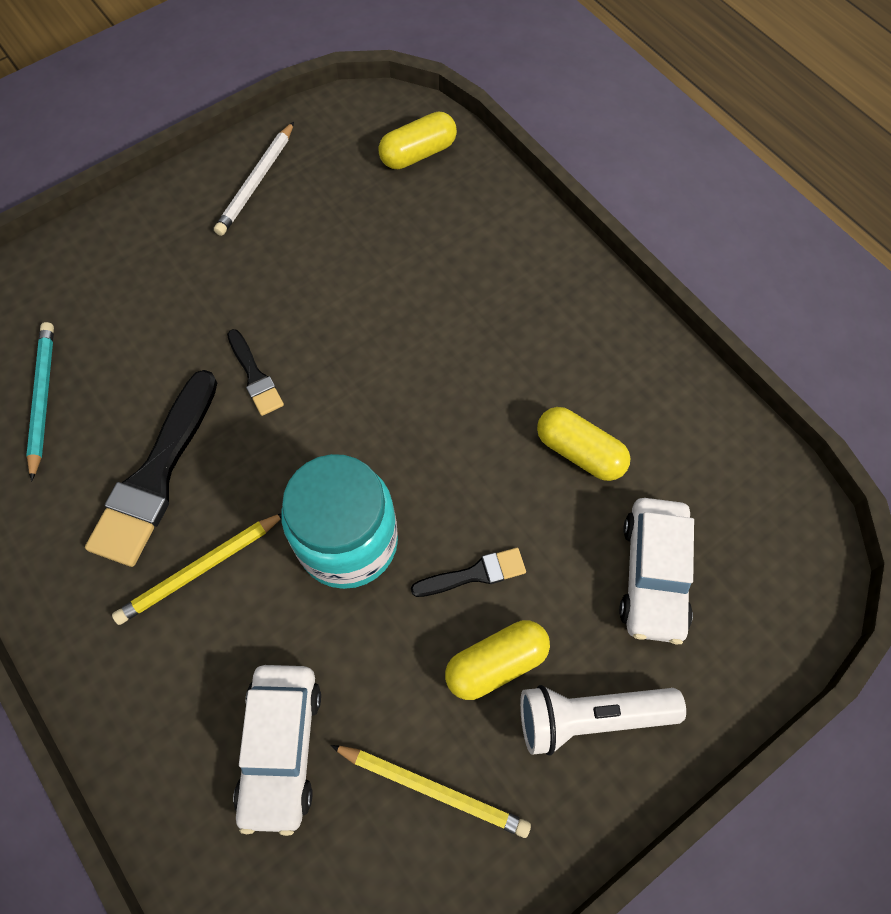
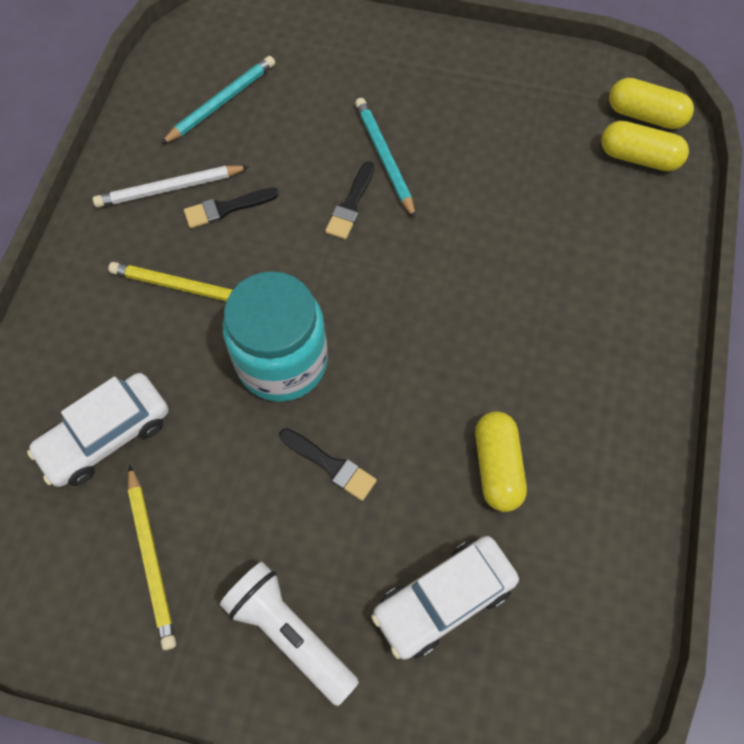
camera: 50 degrees right, 0 degrees up
(156, 476) = (226, 208): black brush -> black brush, size x0.51
(237, 318) = (384, 158): none -> turquoise pencil
(256, 182) = (501, 80): white pencil -> white pencil (169, 189)
(496, 663) = (276, 532): yellow capsule -> yellow capsule (645, 115)

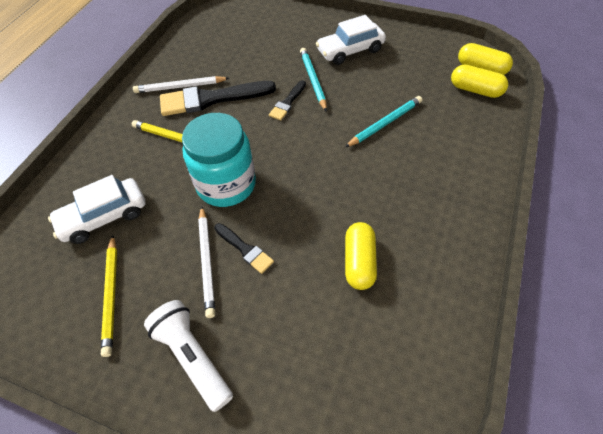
camera: 10 degrees right, 10 degrees down
(221, 102) = (221, 47): turquoise pencil -> turquoise pencil (385, 123)
(226, 208) = (211, 99): black brush -> black brush, size x1.96
(279, 491) = (207, 262): none -> white pencil
(444, 599) = (308, 347): white car -> white car (350, 51)

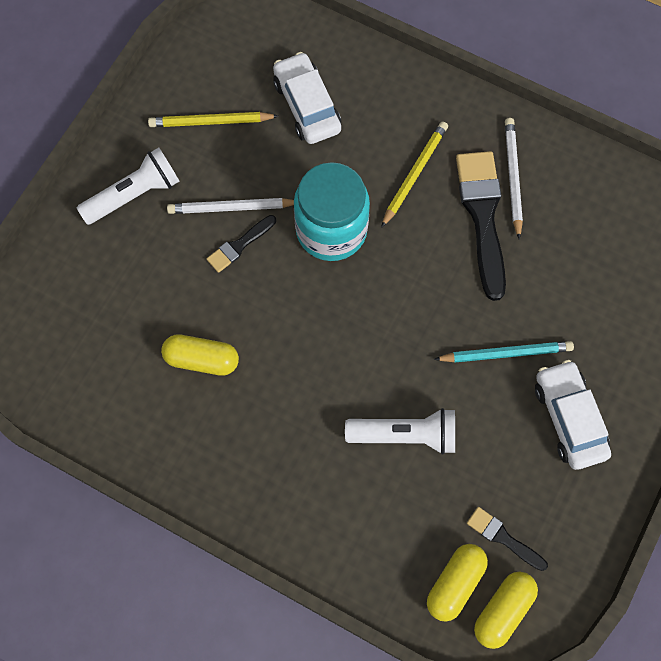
camera: 95 degrees right, 15 degrees up
(287, 102) = (463, 313): black brush -> black brush (503, 538)
(385, 123) = (405, 435): turquoise pencil -> white flashlight

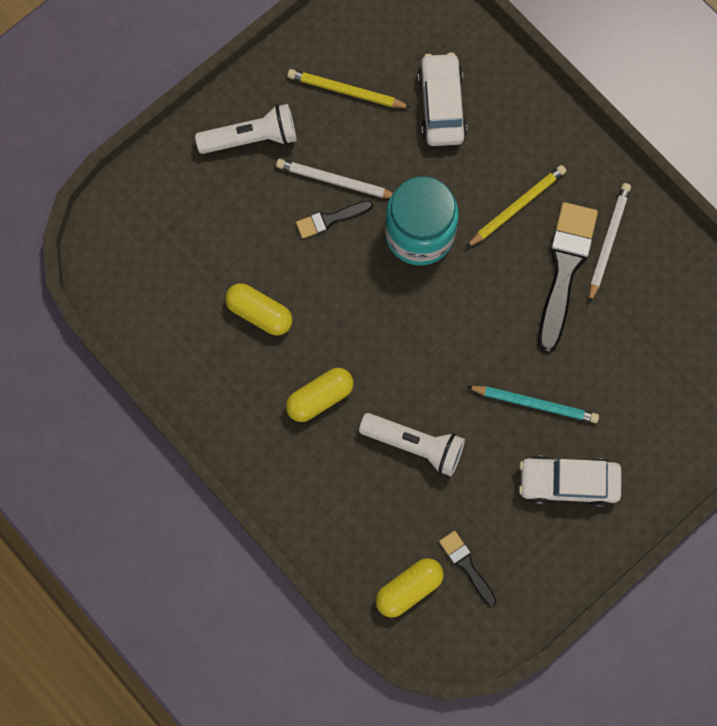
camera: 20 degrees right, 5 degrees up
(503, 610) = (441, 627): yellow capsule -> yellow capsule (320, 398)
(569, 418) = (568, 483): white car -> white car turned 90 degrees counterclockwise

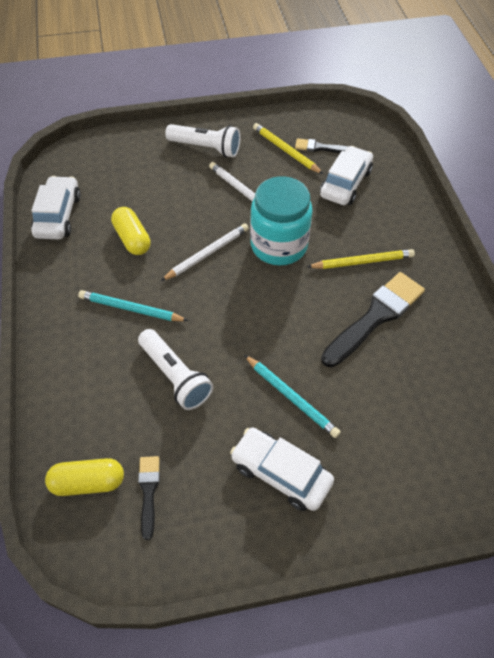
camera: 30 degrees right, 20 degrees down
(155, 329) = (58, 215): none -> white car
(320, 398) = (131, 309): yellow capsule -> turquoise pencil
(330, 219) = (223, 210): black brush -> black brush (320, 148)
(608, 241) = (422, 315): white pencil -> white pencil (207, 253)

